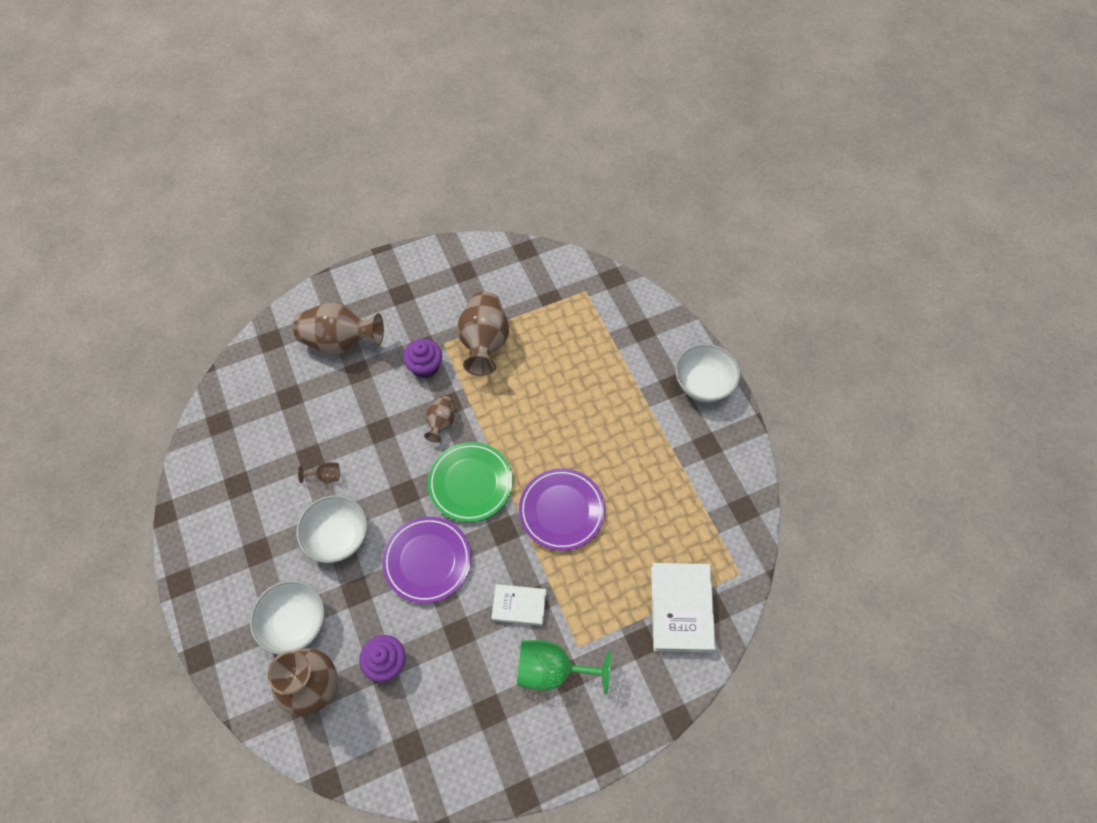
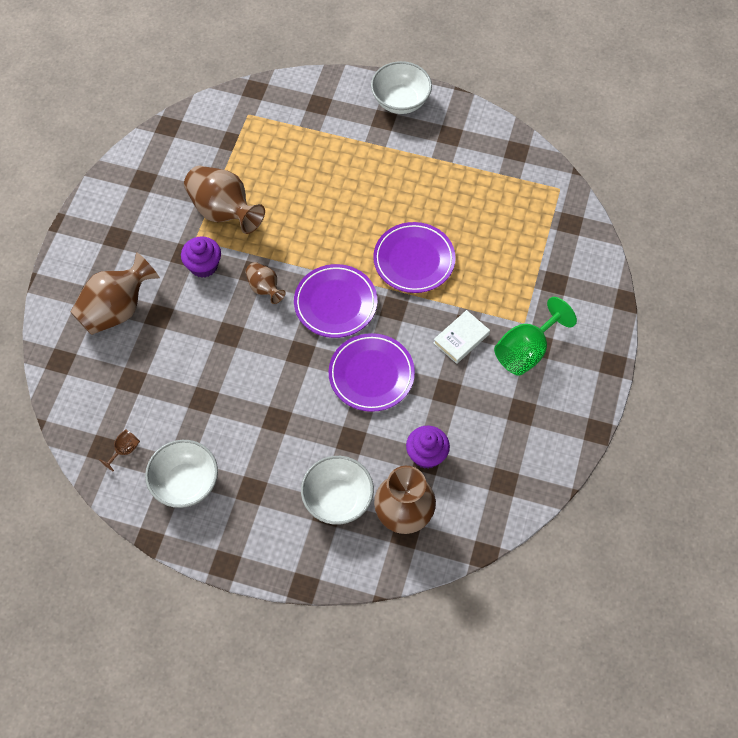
camera: 50 degrees left, 0 degrees up
(326, 476) = (232, 399): brown goblet -> brown goblet (124, 450)
(338, 537) = (293, 423): white bowl -> white bowl (185, 483)
(470, 483) = (335, 303): green plate -> purple plate
(681, 608) = (552, 241): white book -> none

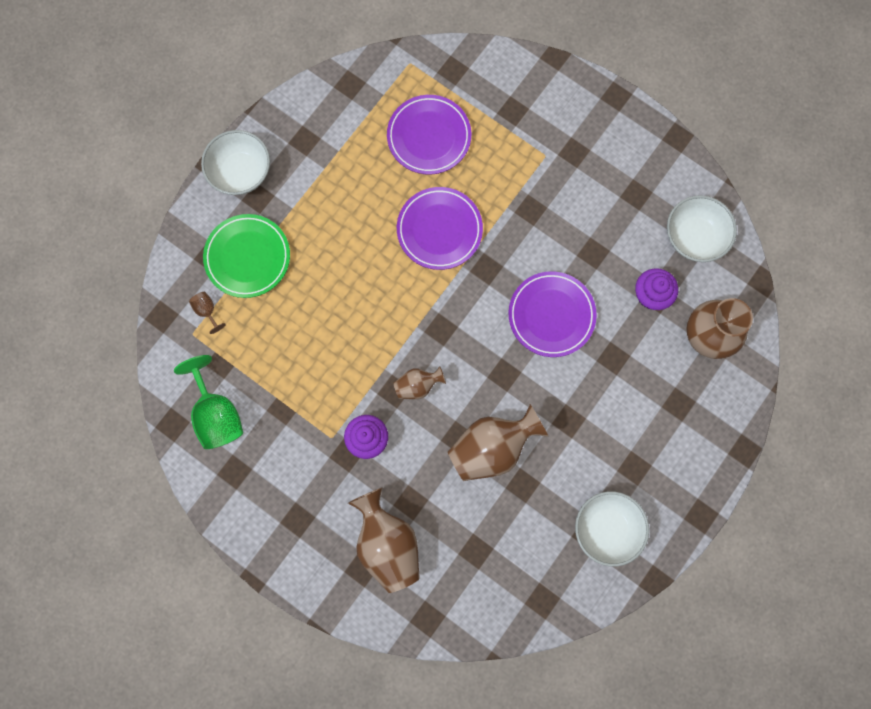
camera: 70 degrees left, 15 degrees up
(124, 450) = (552, 579): brown goblet -> brown goblet (207, 311)
(224, 211) = (308, 398): brown vase -> brown vase (492, 448)
(329, 130) = (247, 257): none -> green plate
(335, 303) = (461, 322): purple plate -> purple plate (429, 137)
(338, 499) = (669, 391): white bowl -> white bowl (694, 237)
(461, 338) = (542, 218): white book -> none
(526, 351) = (576, 165): green goblet -> green goblet (216, 414)

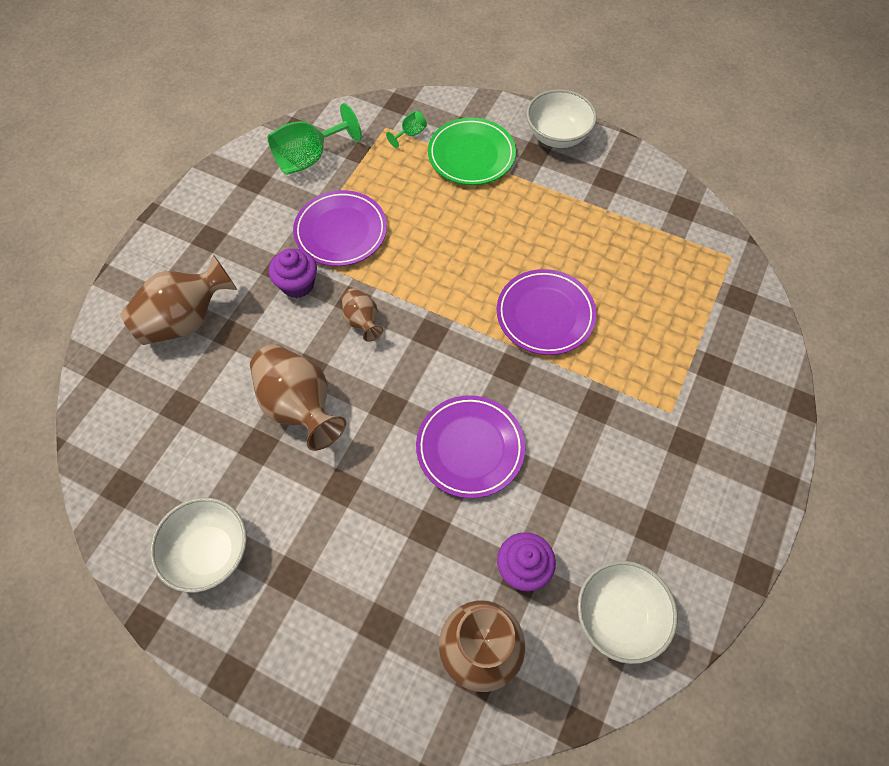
camera: 80 degrees right, 15 degrees down
(207, 311) = (410, 134): brown goblet -> green goblet
(429, 137) = (651, 288): purple plate -> purple plate (341, 232)

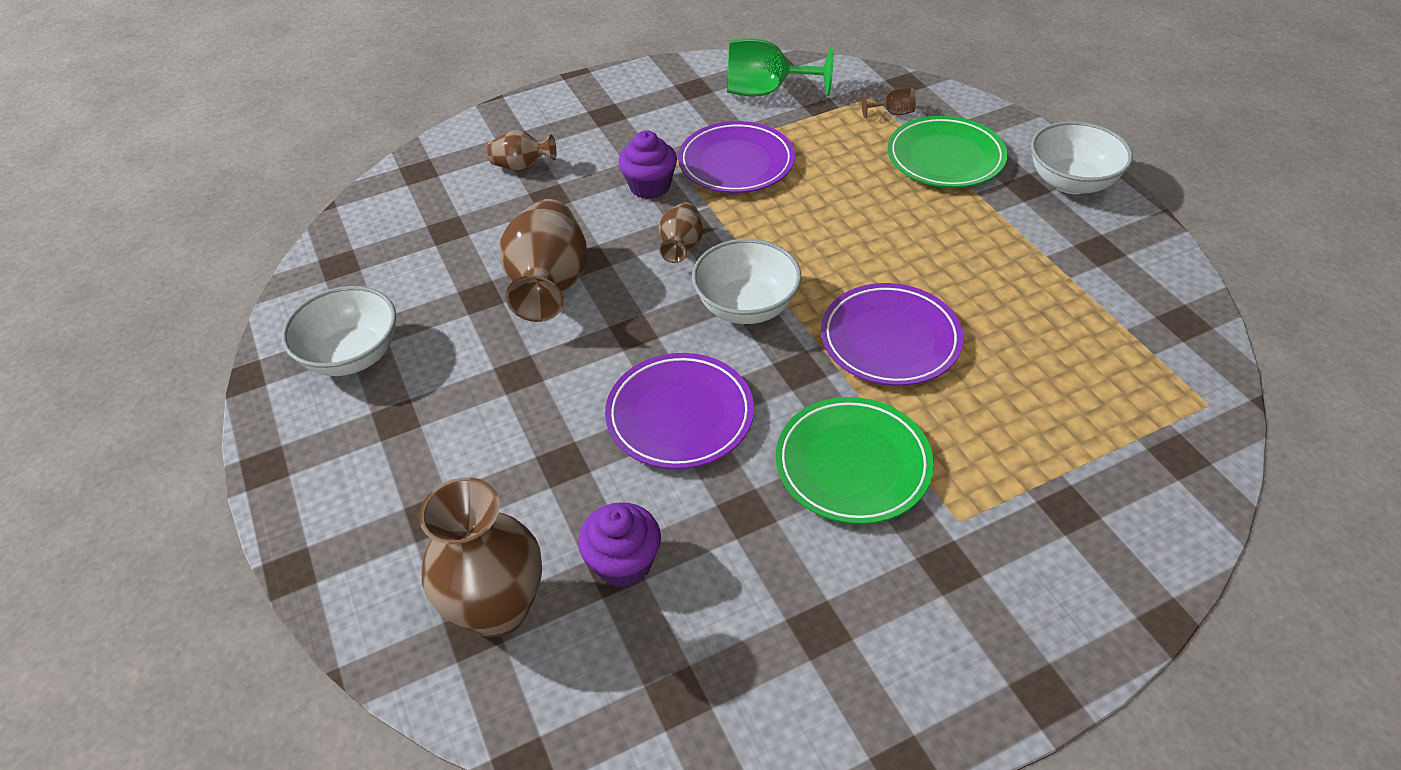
camera: 40 degrees right, 15 degrees down
(186, 320) = (522, 166): brown vase -> brown vase, size x0.53
(410, 134) = (893, 113): green goblet -> brown goblet
(592, 414) = (852, 464): none -> green plate
(618, 616) = (683, 687): white bowl -> white bowl (746, 306)

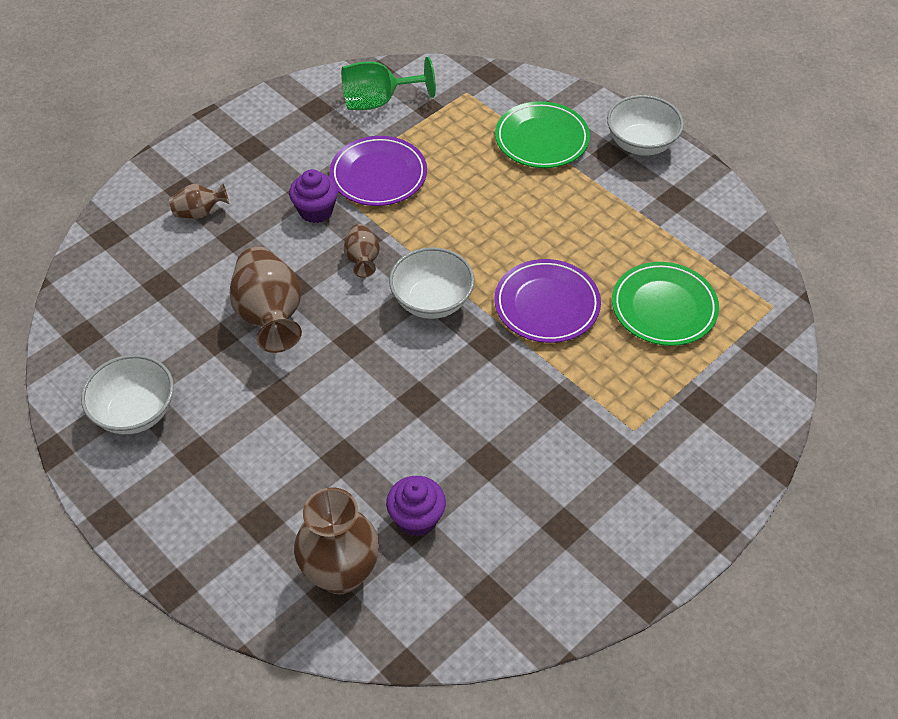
camera: 20 degrees left, 5 degrees up
(680, 415) = (414, 400): purple plate -> none
(852, 464) = (550, 407): green plate -> green plate (664, 308)
(893, 113) = (488, 104): brown goblet -> none

